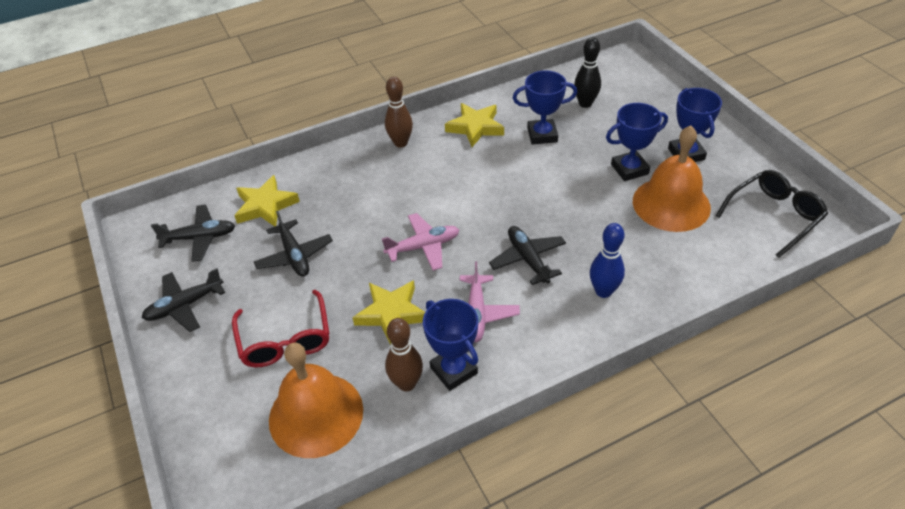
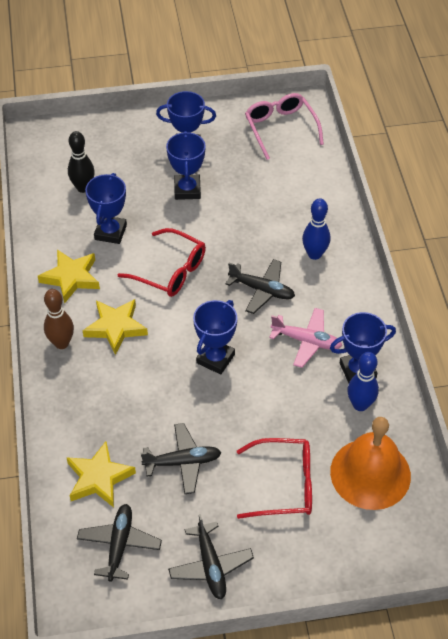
camera: 75 degrees left, 5 degrees up
(392, 313) = (284, 399): yellow star -> yellow star (115, 327)
(406, 383) = (360, 405): brown bowling pin -> blue bowling pin
(423, 247) = (215, 359): pink plane -> blue trophy
(517, 186) = (170, 271): none -> red glasses
(528, 259) = (262, 290): black plane -> black plane turned 150 degrees counterclockwise
(671, 204) = (240, 180): orange bell -> none
(774, 216) = (280, 128): black glasses -> pink glasses

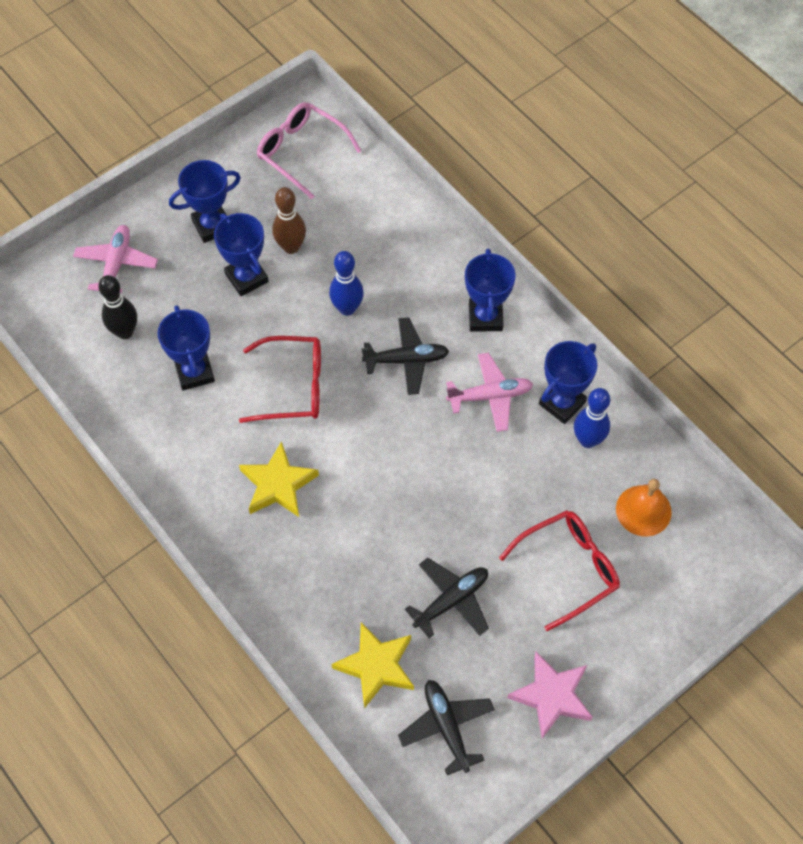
camera: 30 degrees left, 10 degrees up
(61, 343) = (230, 534): brown bowling pin -> brown bowling pin (291, 247)
(71, 278) = (187, 450): yellow star -> none
(107, 145) = (116, 264): none -> pink plane
(210, 565) = (552, 696): black plane -> pink star
(215, 359) = (409, 465): blue trophy -> blue trophy (485, 317)
(314, 254) = (435, 290): blue bowling pin -> blue bowling pin (347, 308)
(370, 473) = (643, 510): orange bell -> orange bell, size x0.60

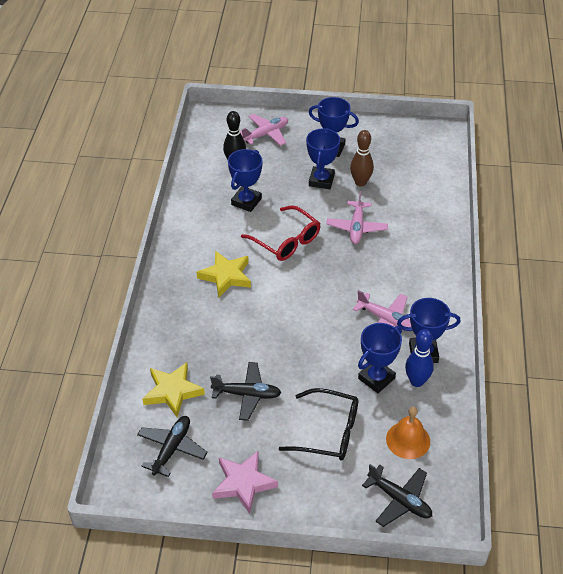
camera: 45 degrees right, 15 degrees down
(301, 152) = (417, 146): pink glasses -> none
(347, 308) = (356, 227): blue bowling pin -> pink plane
(406, 360) = (359, 271): black plane -> black plane (399, 500)
(485, 317) = (428, 283): blue trophy -> blue trophy (376, 378)
(568, 568) = (328, 432): red glasses -> black glasses

